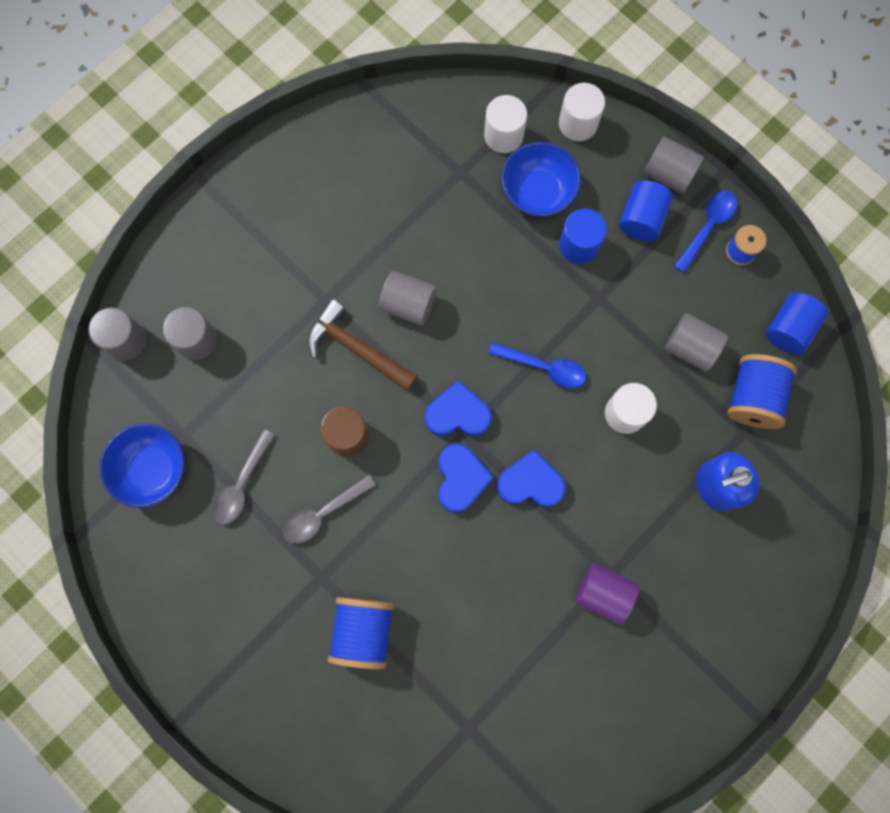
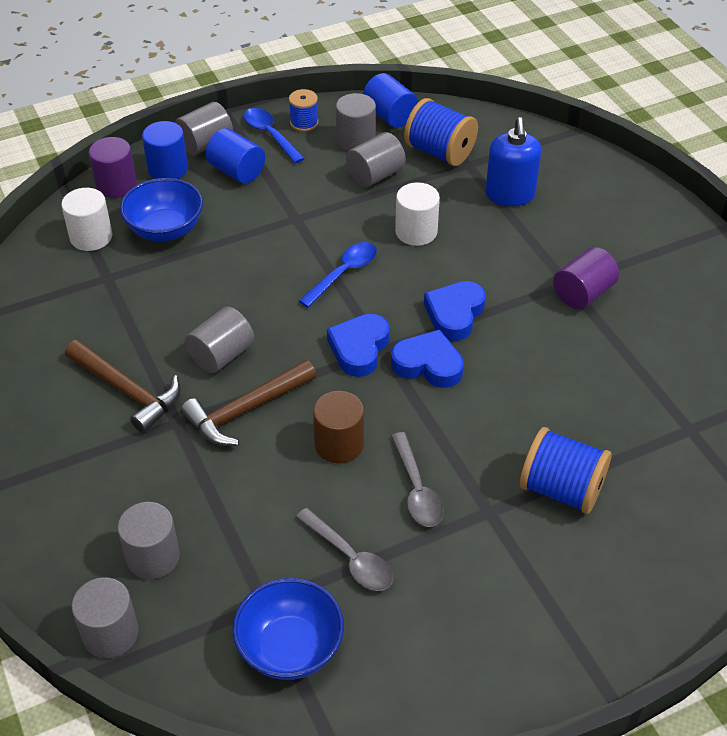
camera: 70 degrees left, 30 degrees down
(343, 248) = (127, 391): none -> brown hammer
(578, 123) = (116, 185): white cylinder -> purple cylinder
(578, 245) = (236, 217): blue cylinder -> blue cylinder (168, 169)
(735, 310) = (356, 140): none -> grey cylinder

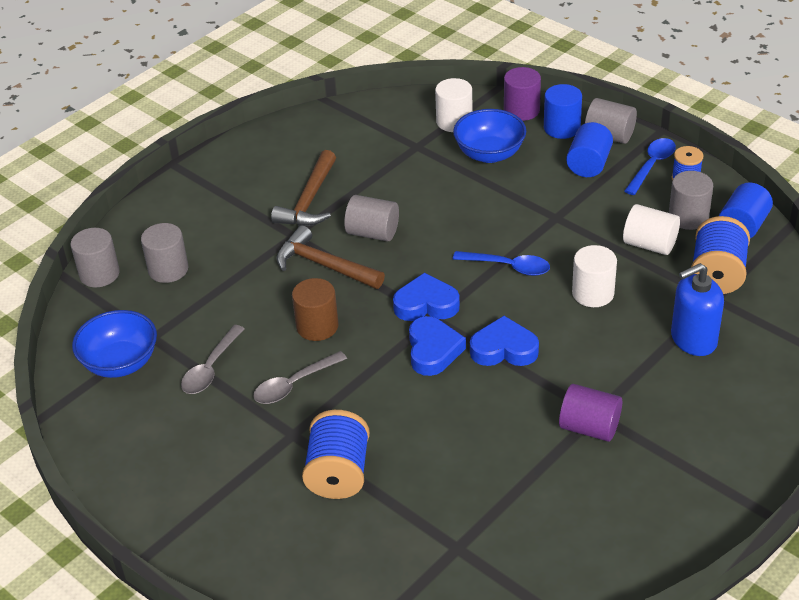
camera: 70 degrees right, 5 degrees down
(375, 175) = (649, 244): grey cylinder -> white cylinder

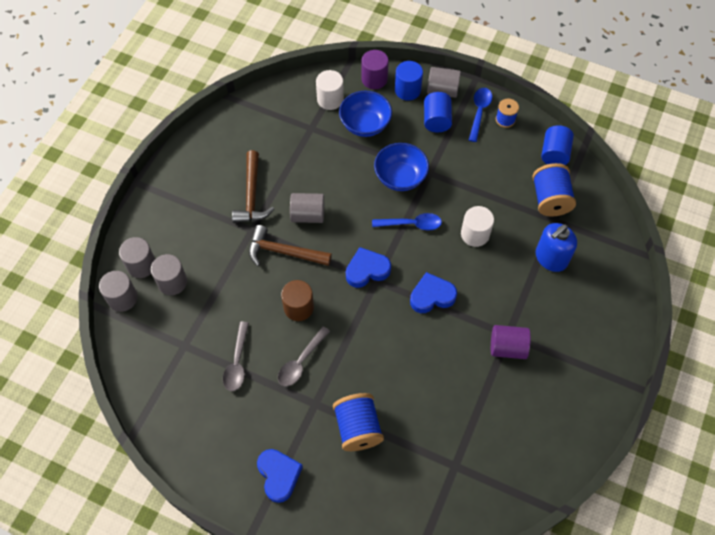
camera: 20 degrees left, 20 degrees up
(120, 363) = (170, 374): blue bowl -> blue bowl (400, 177)
(433, 350) = (385, 309): blue heart -> blue heart (279, 475)
(649, 244) = (499, 183): white cylinder -> none
(688, 217) = (517, 153): grey cylinder -> grey cylinder (141, 265)

